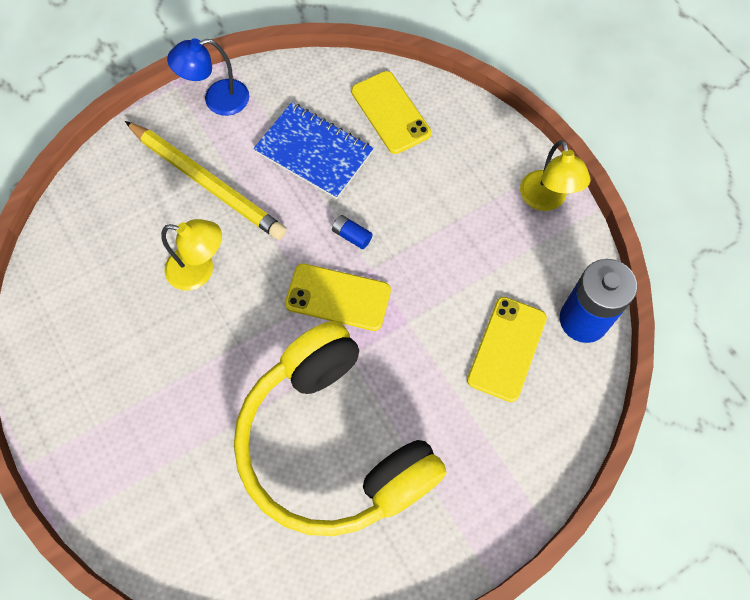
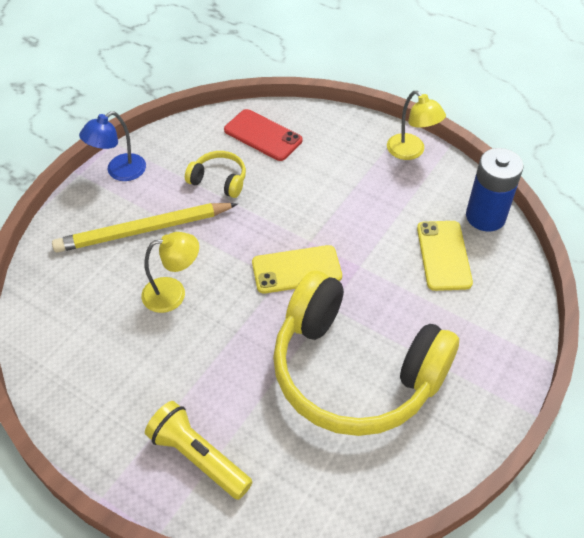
camera: 25 degrees left, 15 degrees down
(133, 465) = (198, 457): none -> yellow flashlight
(207, 182) = (143, 230): yellow pencil -> yellow pencil turned 150 degrees clockwise
(314, 152) = (219, 180): blue notebook -> yellow headphones
(352, 236) = (282, 225): blue battery -> none
(390, 112) = (263, 135): yellow phone -> red phone

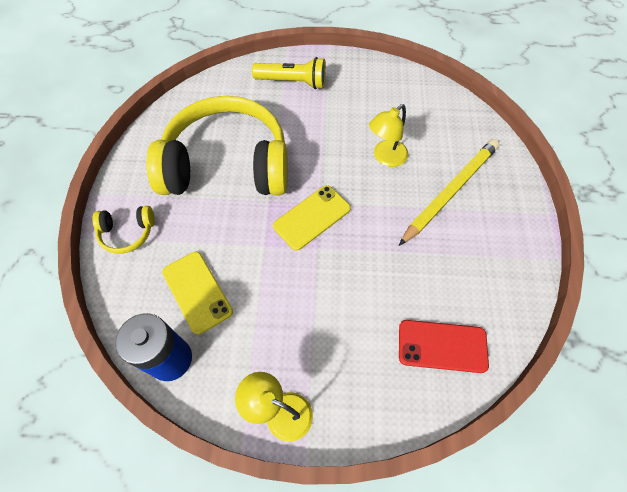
camera: 150 degrees right, 10 degrees up
(119, 172) = (522, 232): blue lamp -> none
(219, 180) = (436, 268): yellow headphones -> yellow headphones (127, 233)

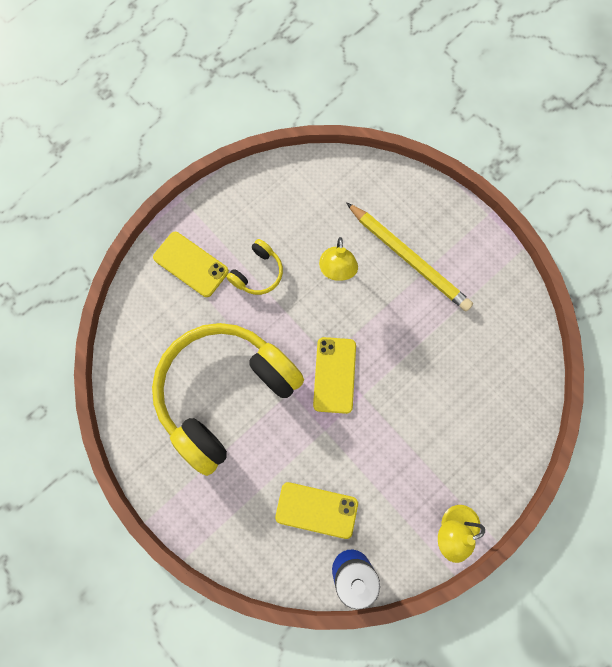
camera: 45 degrees left, 15 degrees up
(127, 233) = (215, 521): yellow headphones -> yellow headphones (258, 273)
(293, 82) = (191, 264): yellow flashlight -> yellow phone
(442, 346) = (505, 386): red phone -> none
(450, 192) = (409, 258): yellow pencil -> yellow pencil turned 135 degrees clockwise

